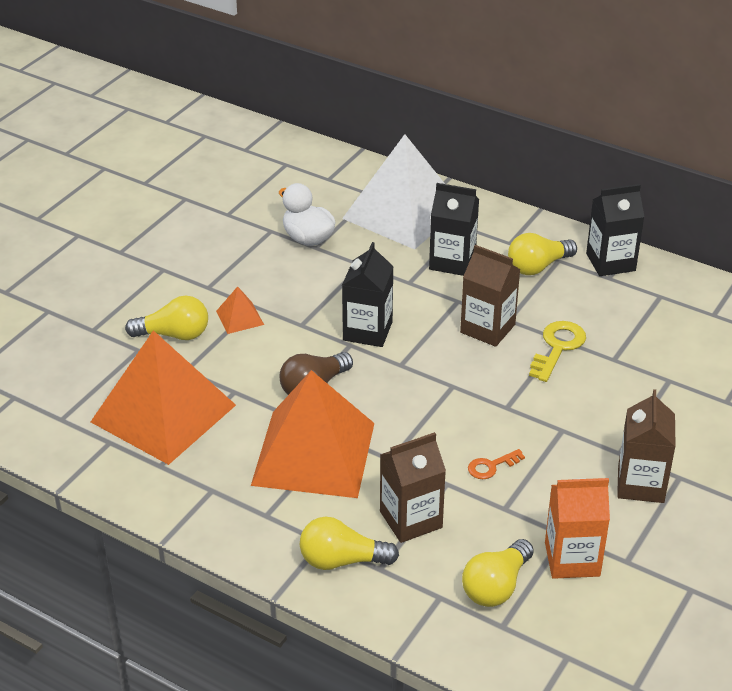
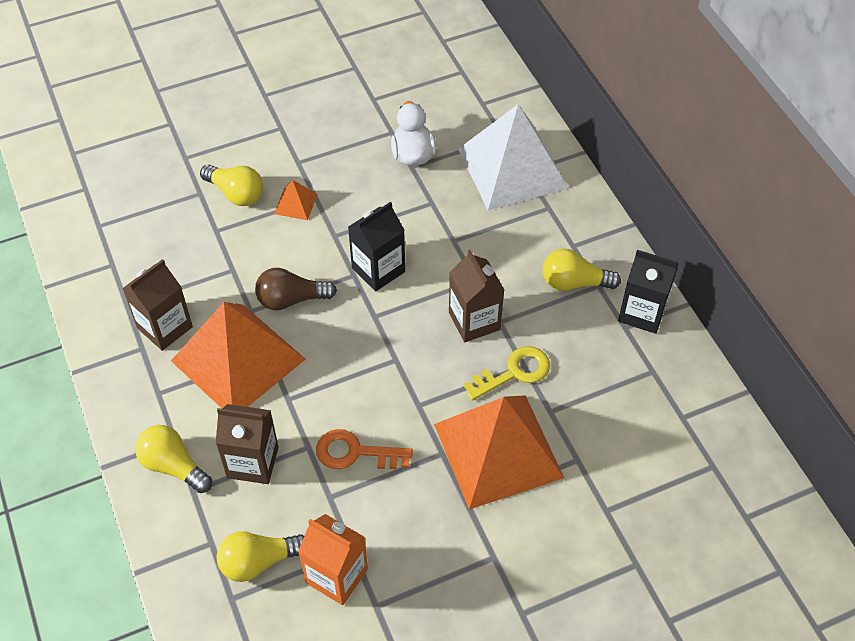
camera: 35 degrees right, 15 degrees up
(163, 413) = (168, 260): orange pyramid -> orange pyramid (497, 450)
(452, 261) = (507, 239): black carton -> none
(491, 466) = (355, 452): orange key -> orange key, size x1.67
(640, 484) = (455, 543): brown carton -> brown carton (165, 327)

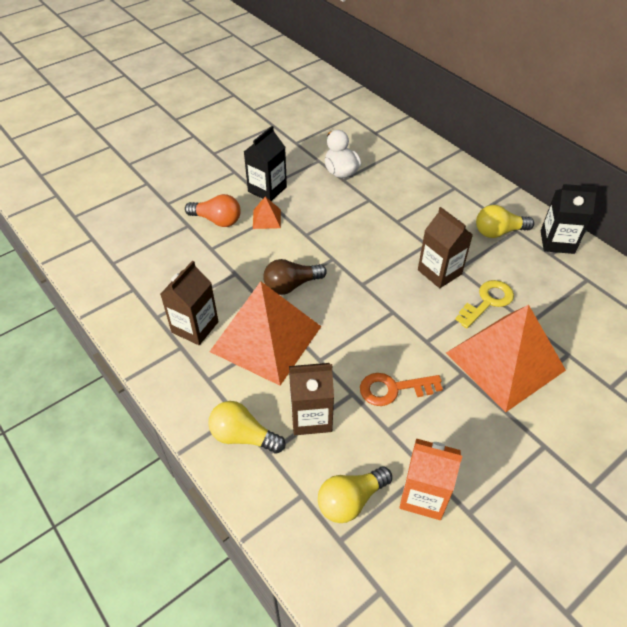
camera: 15 degrees left, 5 degrees down
(236, 193) = (217, 220): yellow light bulb -> orange light bulb
(378, 270) = (350, 251): black carton -> black carton (267, 189)
(512, 168) = (416, 168): white pyramid -> none

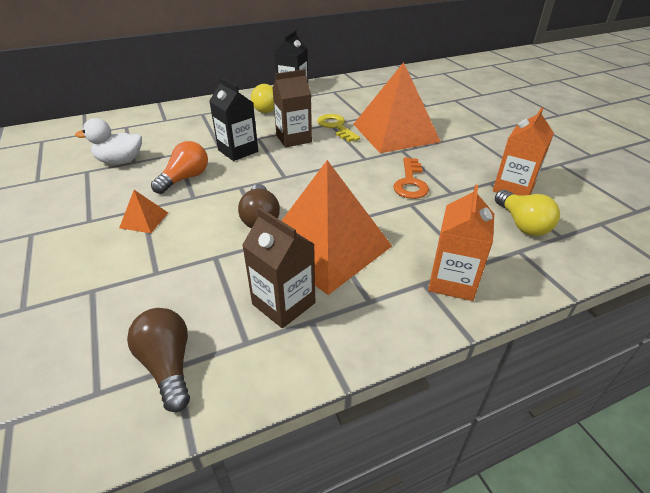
camera: 75 degrees left, 10 degrees down
(134, 285) = (168, 365): none -> brown light bulb
(217, 220) = (108, 261): orange light bulb -> orange light bulb (185, 178)
(243, 436) = (452, 281): yellow light bulb -> orange carton
(267, 189) = (94, 212): black carton -> black carton (238, 151)
(311, 417) = (433, 232): brown carton -> none

